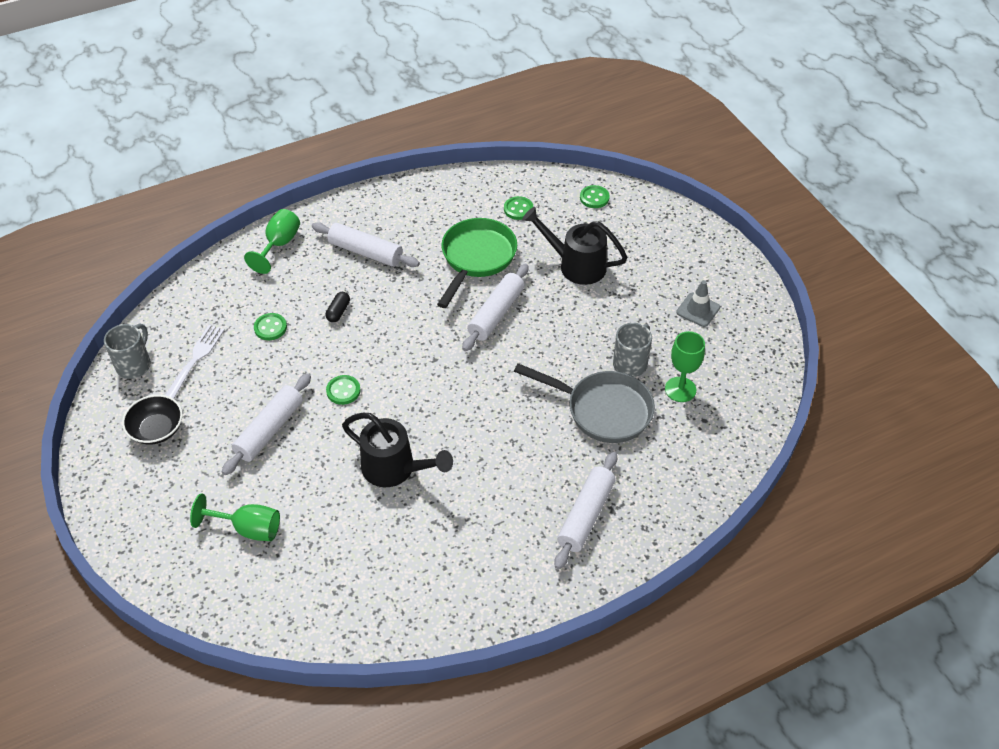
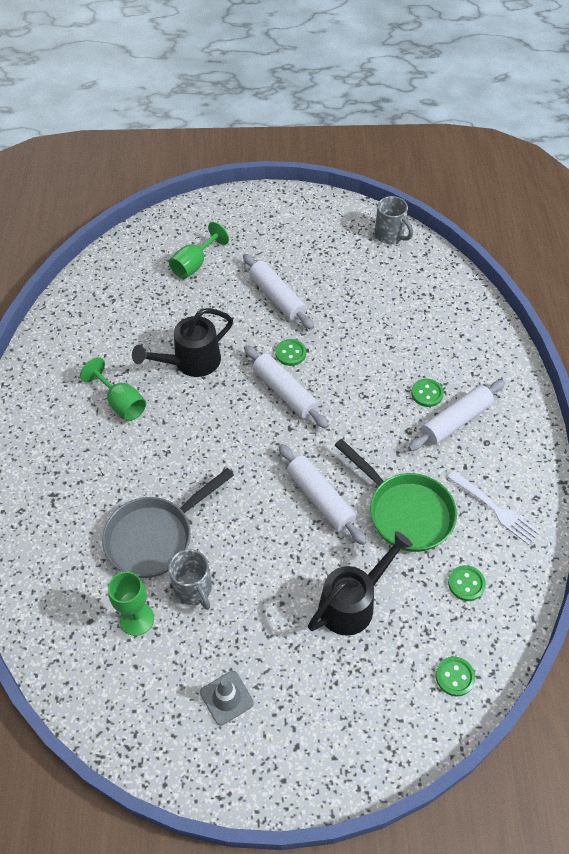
camera: 115 degrees right, 5 degrees up
(157, 429) = (316, 235): black bowl -> none
(195, 360) = (376, 271): white fork -> white fork (495, 509)
(270, 328) = (389, 325): green button -> green button (427, 393)
(279, 244) = (494, 358): green goblet -> green goblet (121, 403)
(338, 312) = (385, 376): black capsule -> none
(585, 515) = (62, 473): white rolling pin -> white rolling pin (285, 392)

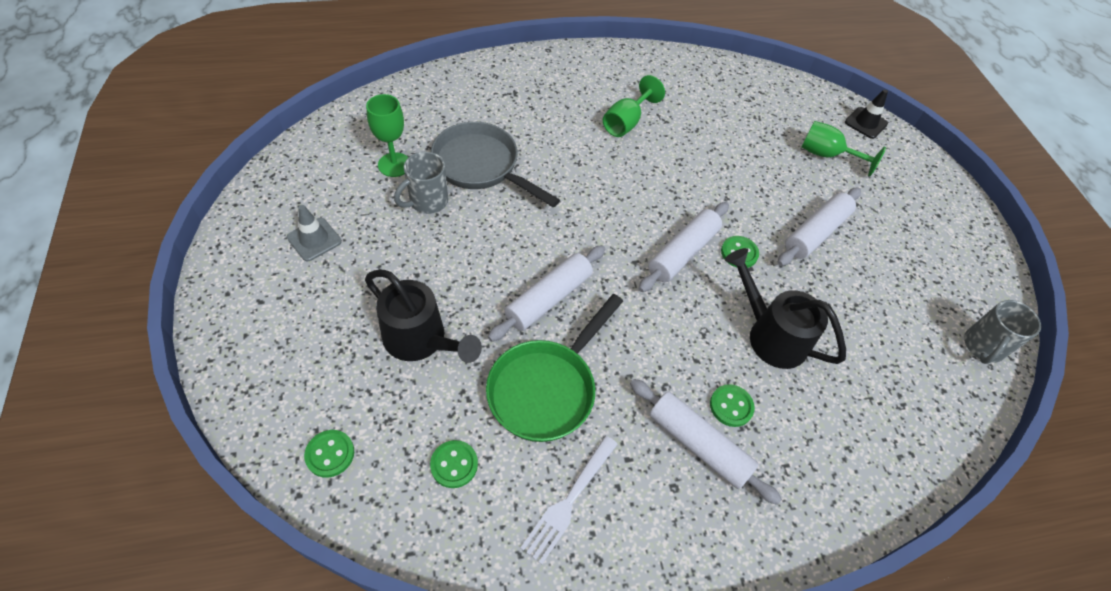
camera: 75 degrees right, 0 degrees up
(162, 226) = (865, 123): none -> black traffic cone
(190, 362) = (694, 167): black watering can -> black watering can (770, 335)

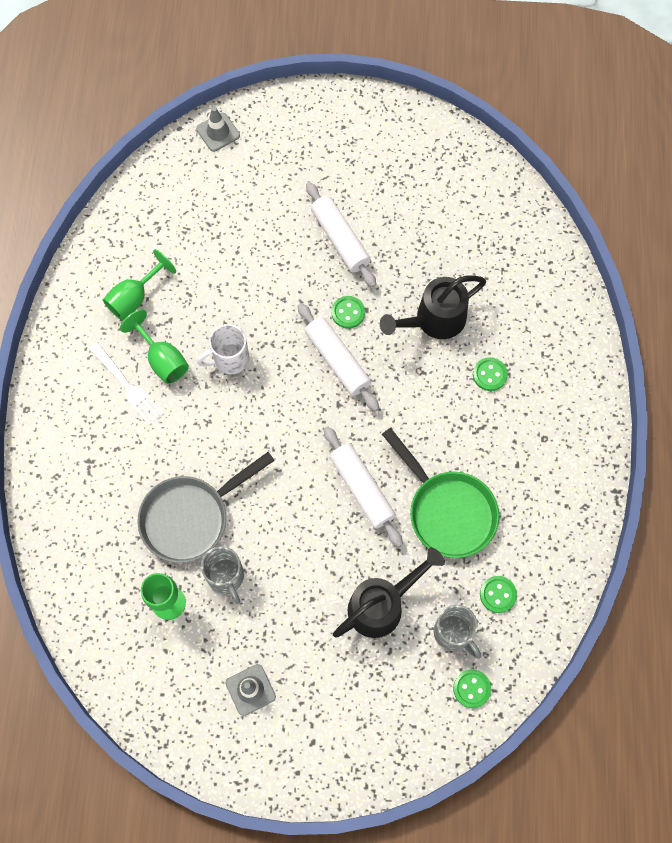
camera: 70 degrees left, 15 degrees up
(569, 501) = (540, 516): white fork -> white fork (127, 386)
(647, 168) = (230, 359): none -> white mug
(698, 444) = (515, 410): white rolling pin -> none
(826, 155) = (251, 188): green goblet -> green goblet (135, 298)
(865, 123) = (218, 132): black traffic cone -> grey traffic cone
(982, 347) = (476, 165): grey mug -> grey mug (453, 633)

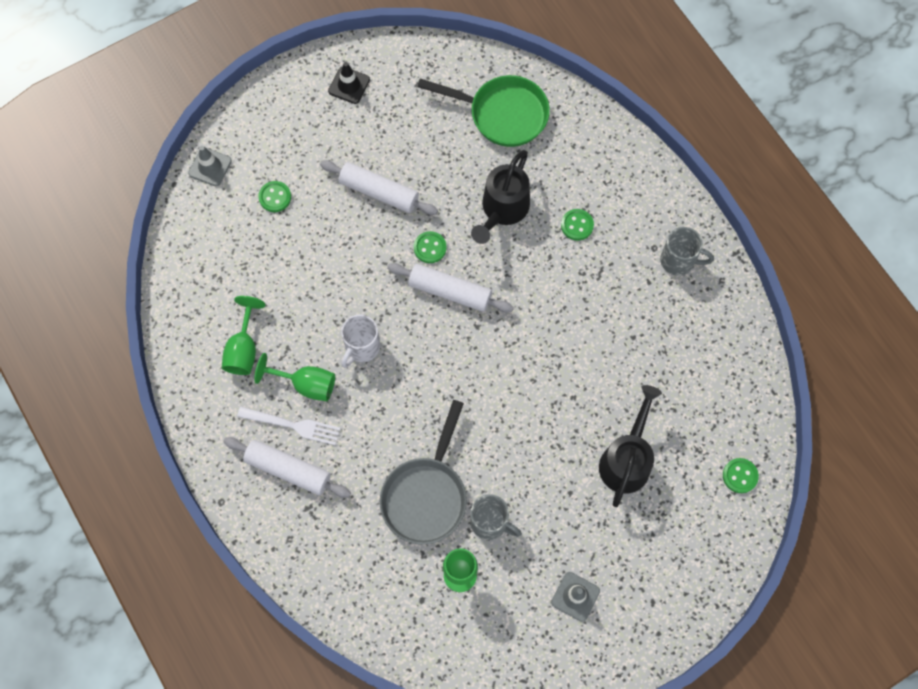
camera: 35 degrees left, 0 degrees up
(362, 489) = (544, 380): white rolling pin -> white rolling pin (288, 470)
(381, 134) = (349, 85): none -> black traffic cone
(447, 511) = (622, 353): green pan -> green pan (502, 114)
(453, 633) = (696, 443): grey mug -> grey mug (678, 261)
(498, 594) = (707, 391): green button -> green button (275, 197)

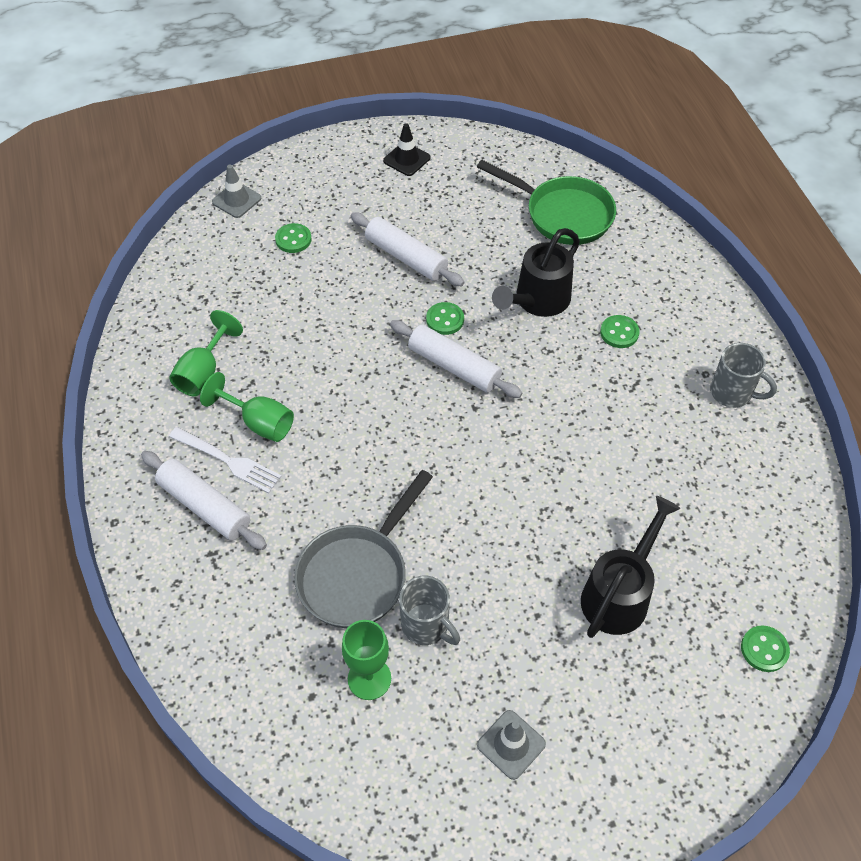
camera: 15 degrees right, 15 degrees down
(362, 347) = (335, 400): white mug -> none

